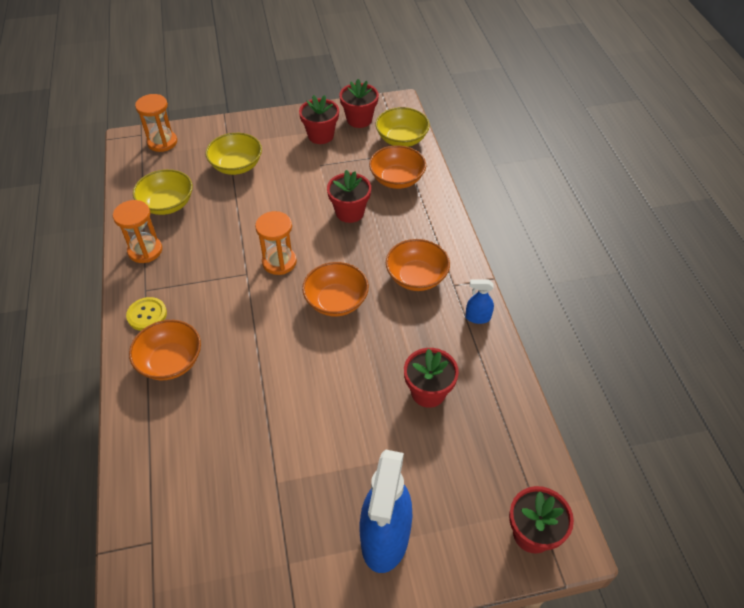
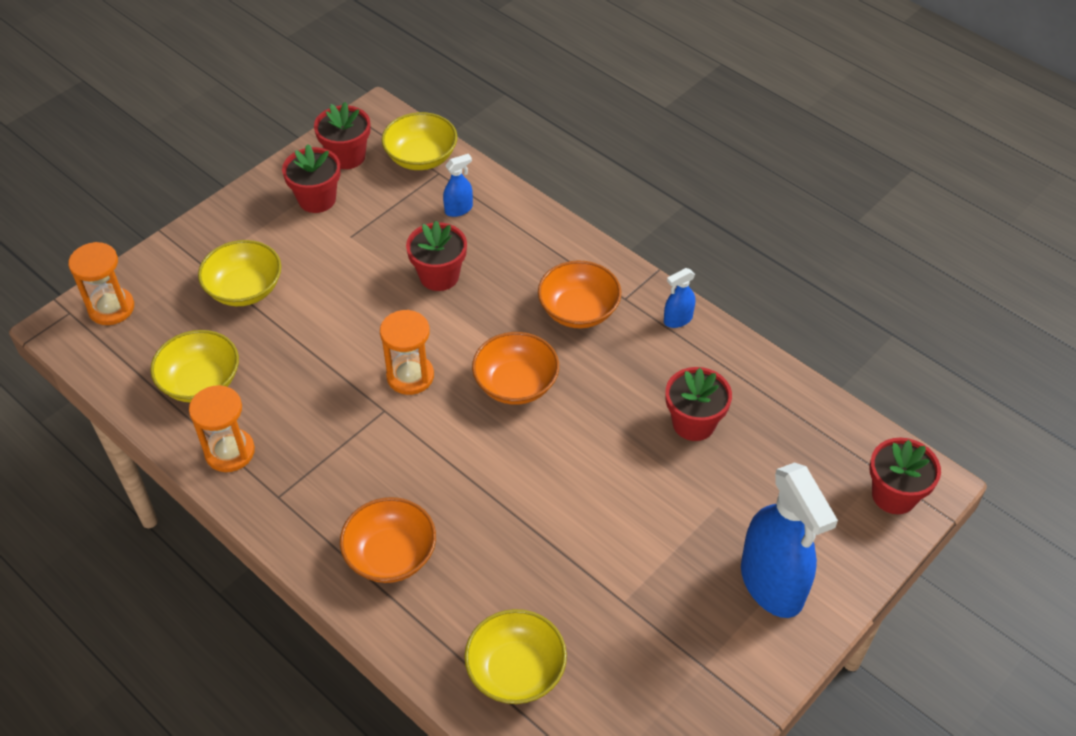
camera: 35 degrees left, 0 degrees up
(147, 315) = (309, 522): yellow button -> none
(172, 482) = (516, 671): none -> yellow bowl
(397, 179) = (459, 209): orange bowl -> blue spray bottle

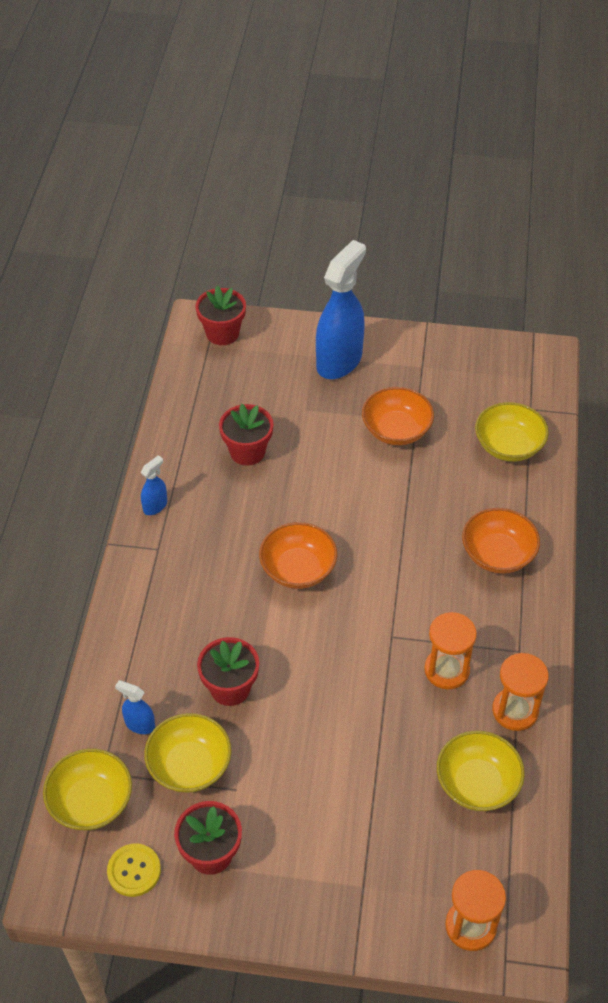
camera: 125 degrees left, 0 degrees up
(244, 289) = (361, 829): yellow bowl -> yellow bowl (189, 765)
(347, 156) = (134, 871): red flower pot -> yellow button
(410, 376) = (347, 640): orange hourglass -> orange hourglass (446, 670)
(578, 310) = (194, 571): orange bowl -> orange bowl (396, 430)
(677, 319) = (155, 506): blue spray bottle -> blue spray bottle turned 75 degrees counterclockwise

